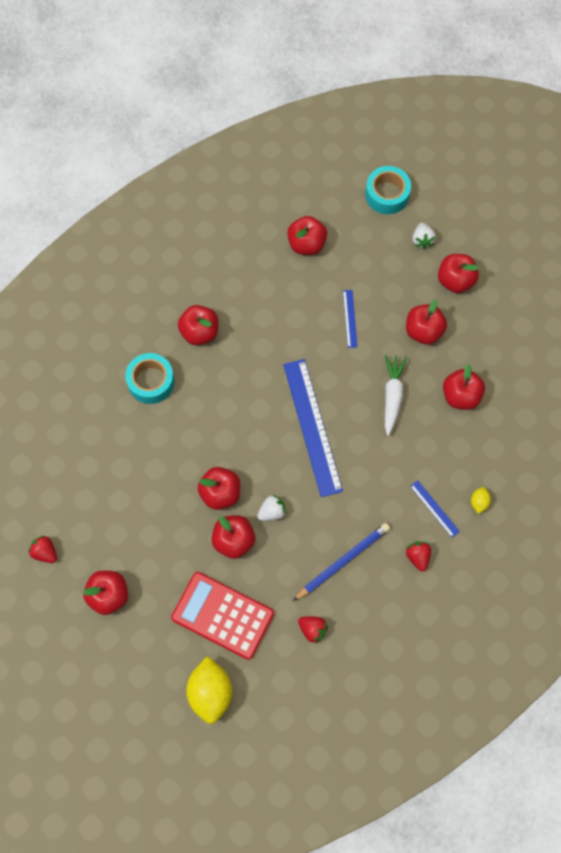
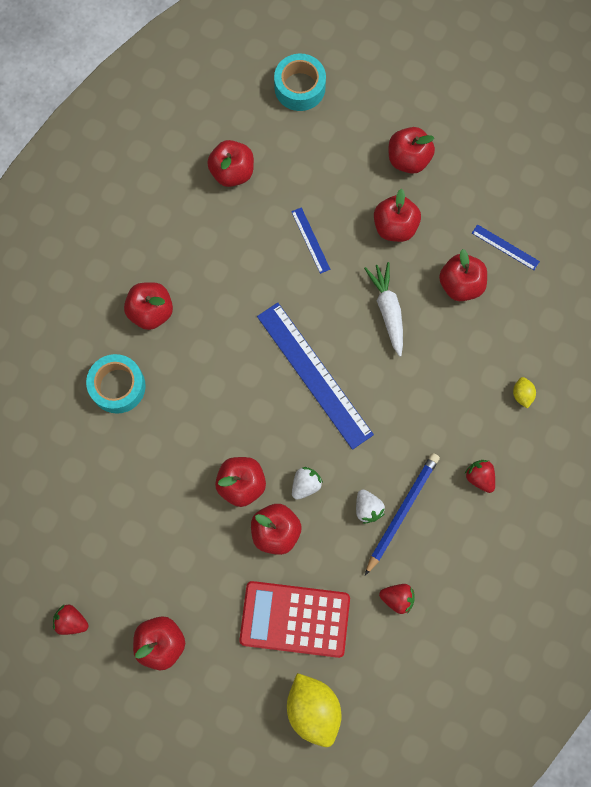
camera: 20 degrees left, 5 degrees up
(422, 240) = (356, 126): white strawberry -> white strawberry (367, 508)
(434, 508) = (478, 418): blue ruler -> blue ruler (505, 247)

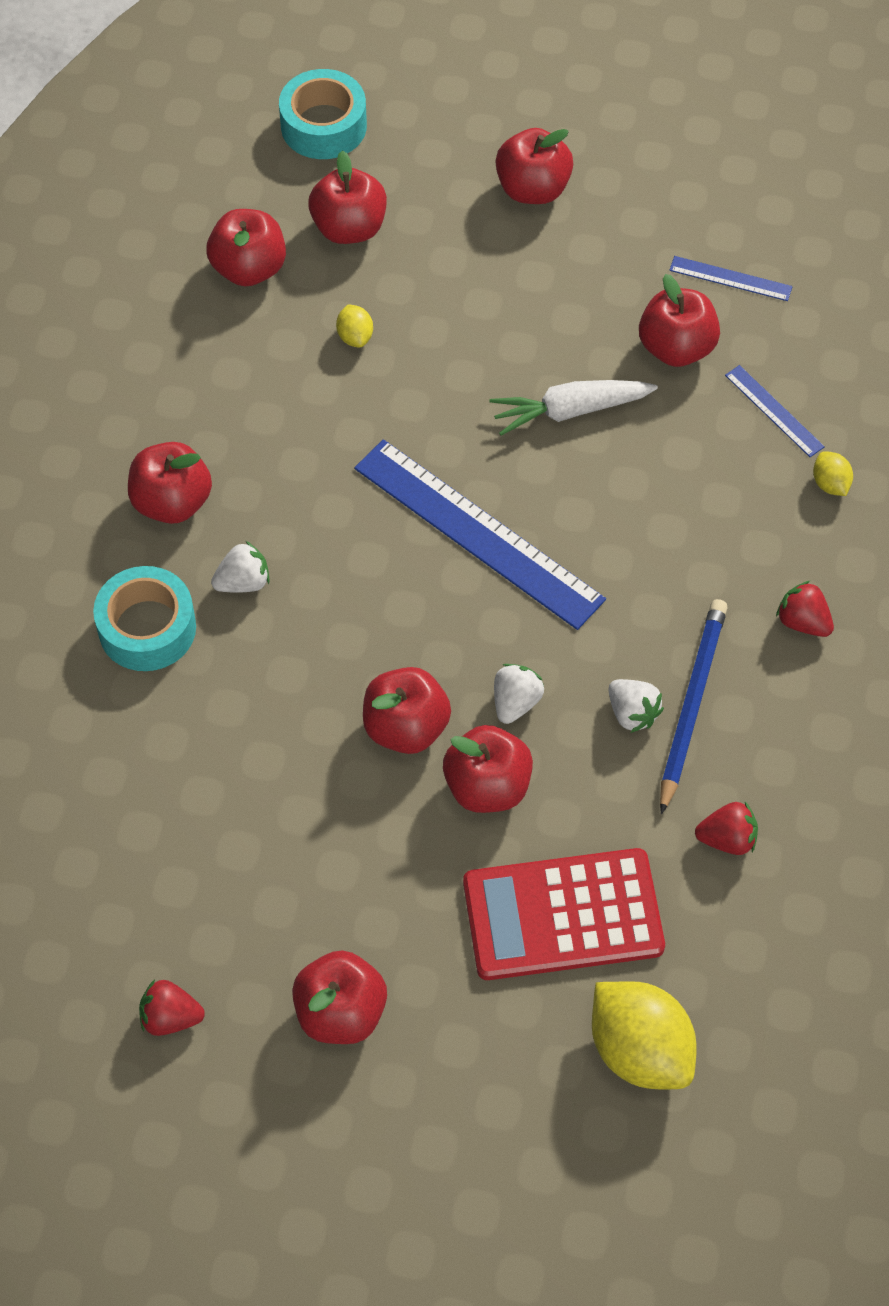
camera: 15 degrees left, 15 degrees down
(177, 372) = (243, 582): none -> white strawberry
(280, 232) = (355, 336): none -> yellow lemon
(310, 240) = (409, 338): blue ruler -> blue ruler (774, 411)
(388, 310) = (570, 410): white carrot -> white carrot turned 75 degrees counterclockwise
(395, 227) = (542, 289): red apple -> red apple (349, 228)

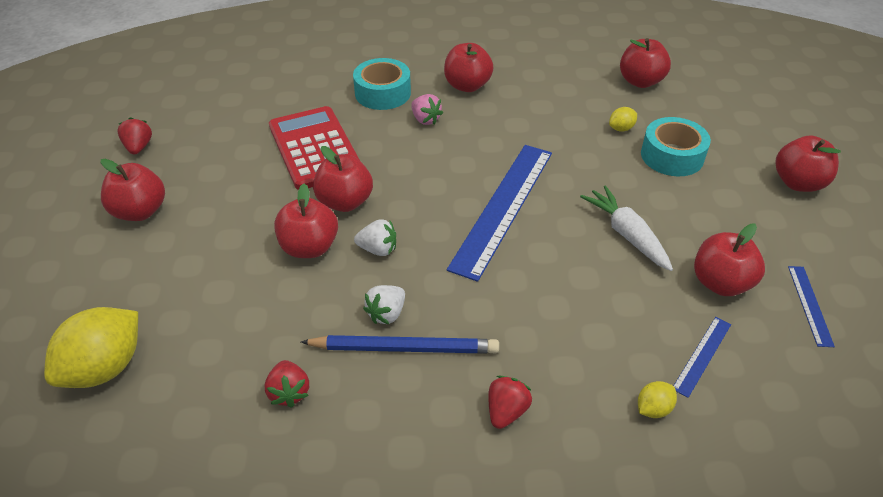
camera: 75 degrees right, 15 degrees down
(243, 582) = (425, 119): white strawberry -> pink strawberry
(323, 126) = (765, 88): turquoise tape -> turquoise tape (672, 156)
(349, 228) = (699, 111): red apple -> none
(563, 915) = (214, 304): red calculator -> red calculator (314, 148)

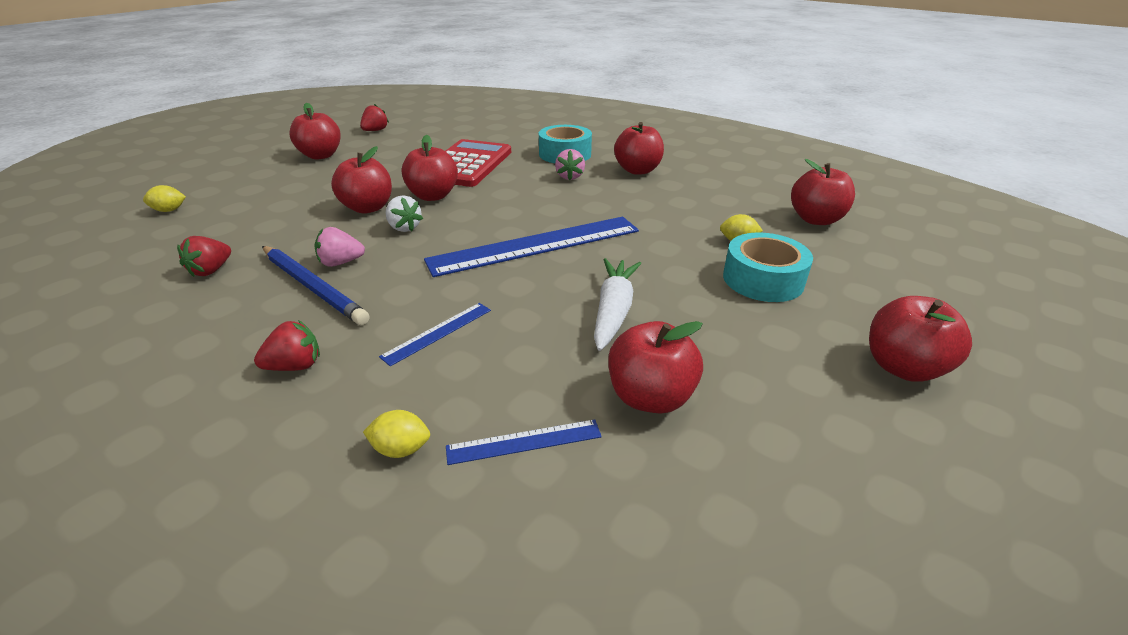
camera: 40 degrees right, 10 degrees down
(105, 368) = (169, 210): yellow lemon -> yellow lemon, size x0.46
(386, 314) = (341, 263): white strawberry -> pink strawberry
(809, 305) = (735, 482): blue ruler -> blue ruler (438, 332)

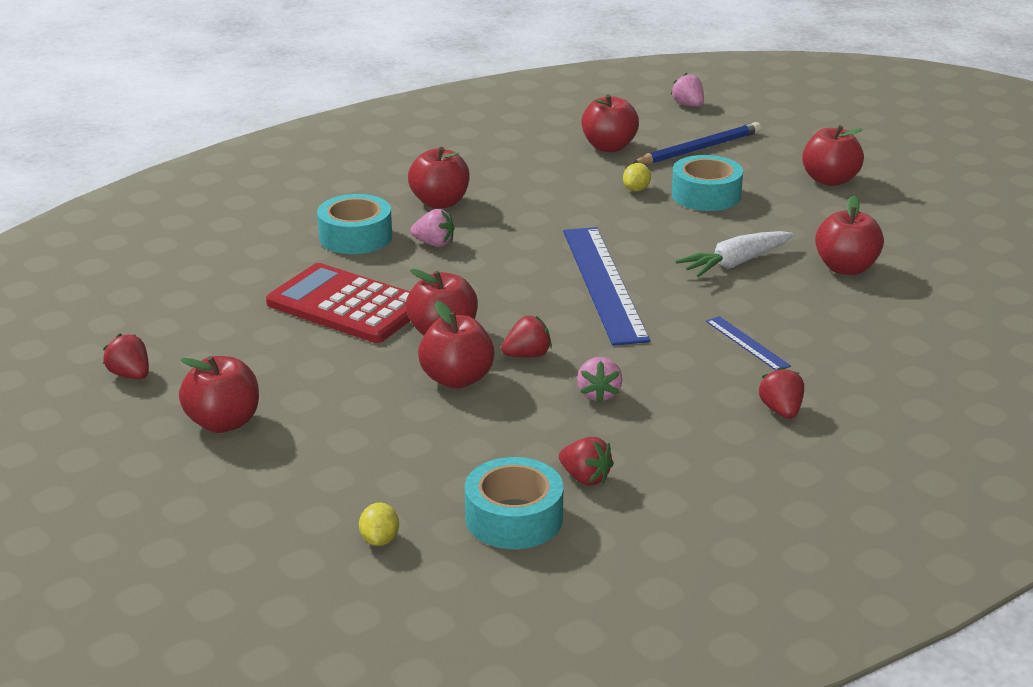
camera: 75 degrees left, 5 degrees down
(169, 249) = (514, 518): none -> turquoise tape
(312, 287) = (646, 409): blue pencil -> blue pencil (699, 149)
(401, 449) = (886, 363): yellow lemon -> none
(404, 228) = (527, 355): white strawberry -> red strawberry
(524, 441) = (884, 318): blue ruler -> none
(614, 311) = (735, 263): white carrot -> white carrot turned 60 degrees counterclockwise
(979, 249) = (688, 105): none -> pink strawberry

